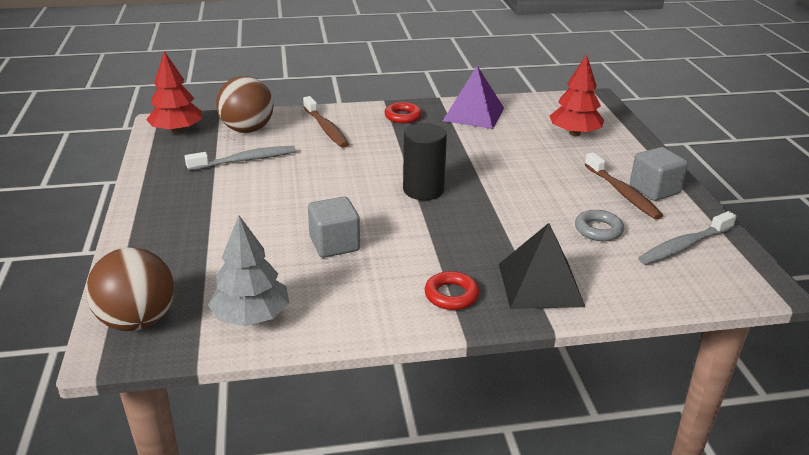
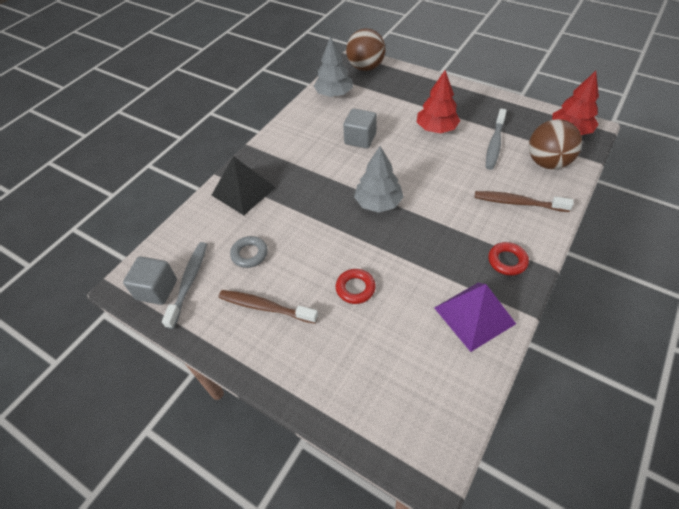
camera: 135 degrees right, 20 degrees up
(423, 190) = (378, 203): black cylinder -> grey tree
(451, 295) = (275, 156): red ring -> red ring (355, 288)
(574, 133) = (373, 364): red tree -> red tree (436, 128)
(654, 190) = (247, 332): grey cube -> grey cube (157, 289)

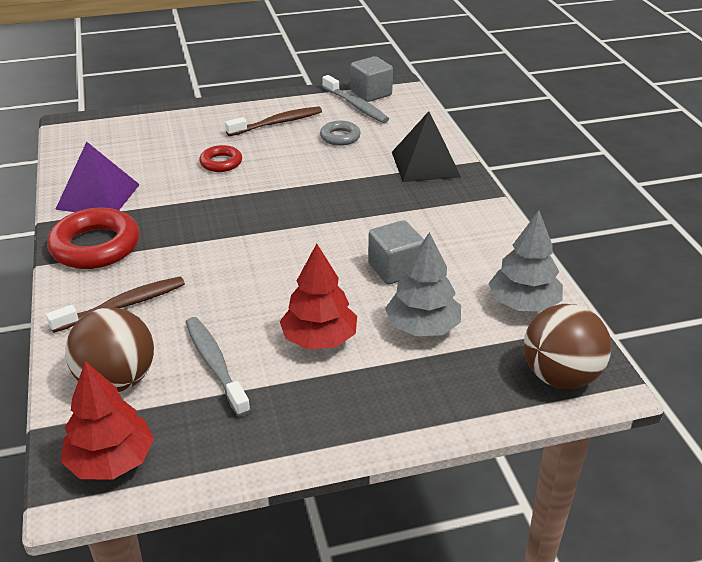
camera: 130 degrees right, 15 degrees down
(378, 203) = (282, 223): grey tree -> grey tree (422, 327)
(507, 261) = (95, 246): red ring -> red ring, size x1.83

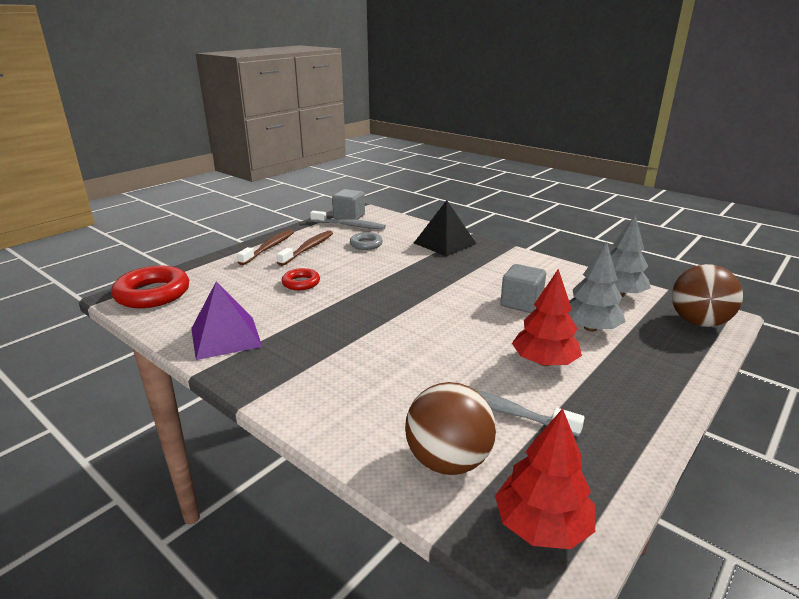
camera: 35 degrees left, 10 degrees down
(95, 246) = (276, 372): red ring -> red ring (152, 293)
(123, 305) = (367, 404): brown toothbrush -> brown toothbrush (269, 247)

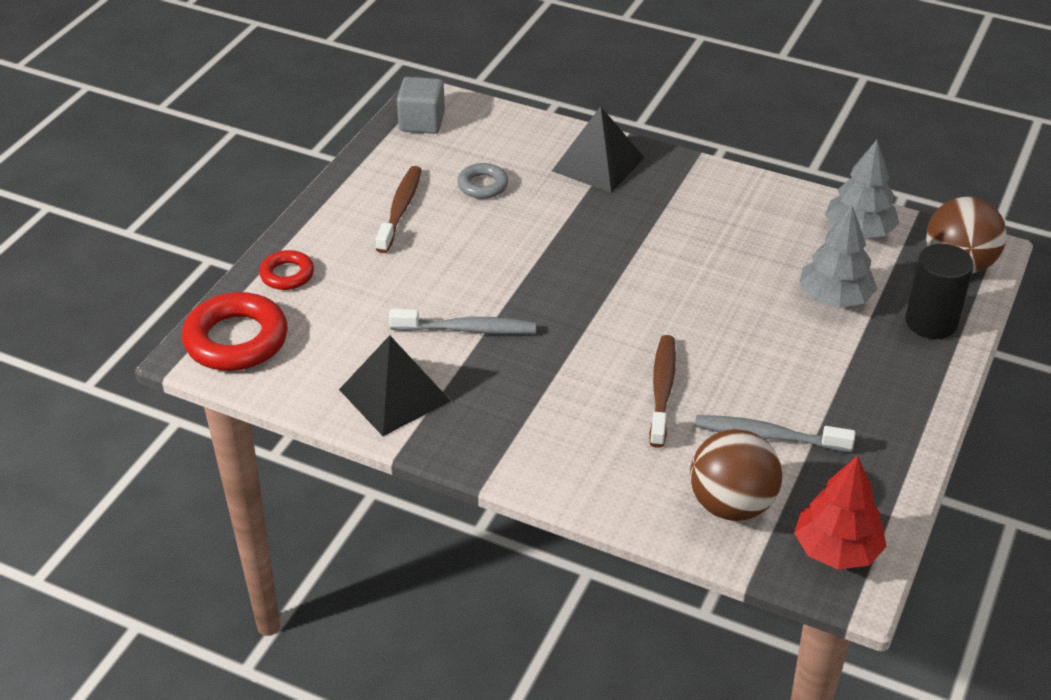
camera: 15 degrees left, 15 degrees up
(225, 337) = (394, 395): purple pyramid -> black pyramid
(269, 247) = (339, 217): brown toothbrush -> brown toothbrush (662, 389)
(301, 283) = (433, 283): red ring -> red ring (287, 275)
(349, 225) = (434, 144): grey toothbrush -> grey toothbrush (467, 329)
(521, 303) = (741, 270): grey cube -> none
(544, 362) = (793, 360): red tree -> none
(671, 354) = (931, 322): none -> black cylinder

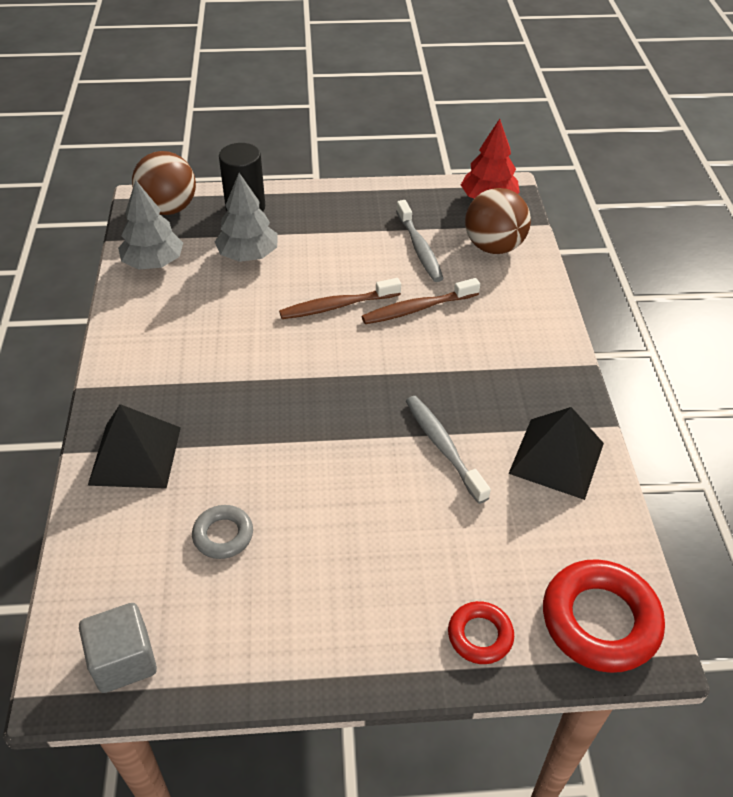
camera: 120 degrees left, 5 degrees up
(400, 209) = (307, 590): brown toothbrush -> brown toothbrush (337, 306)

